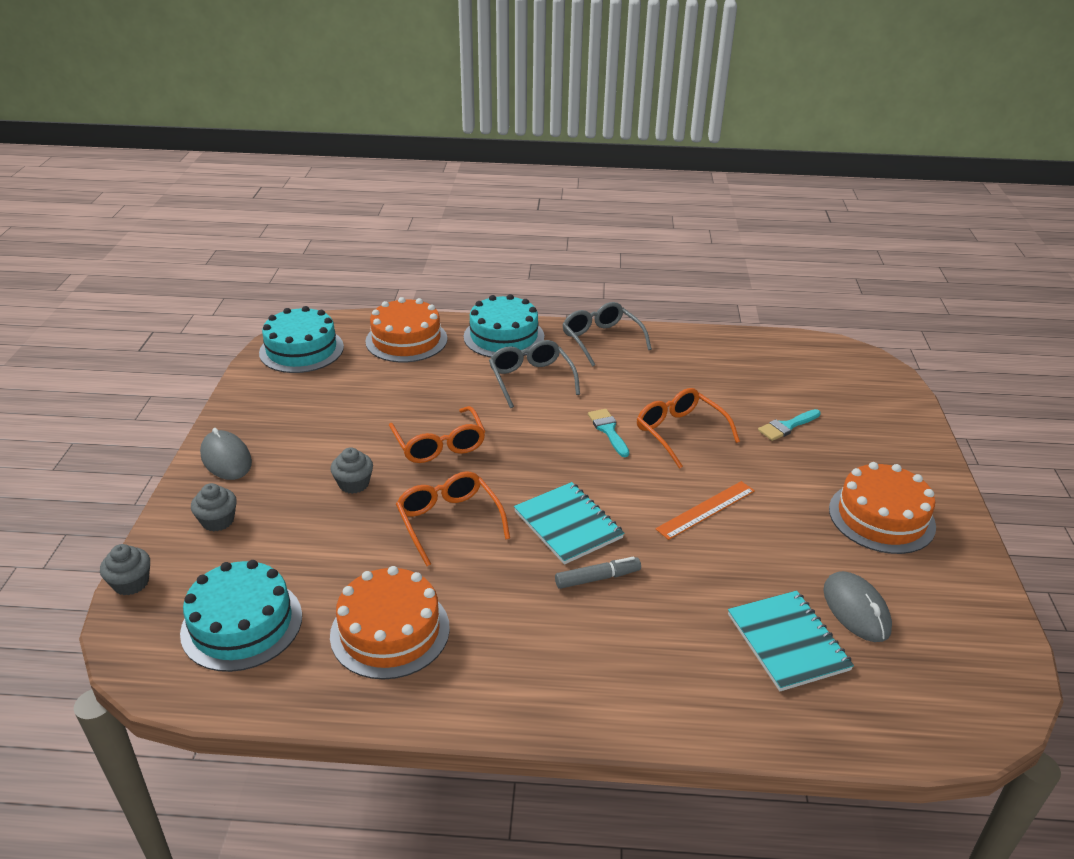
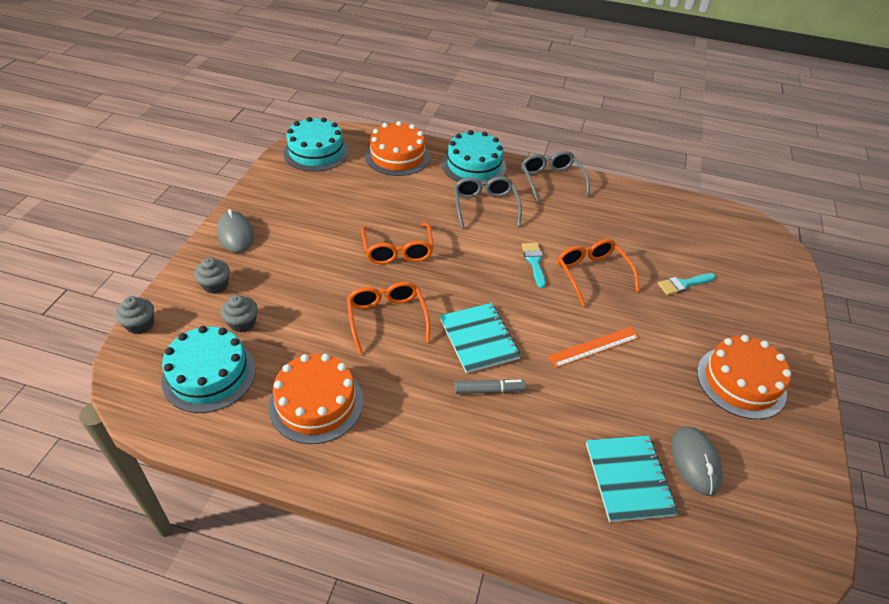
camera: 10 degrees right, 10 degrees up
(354, 484) = (323, 272): grey cupcake -> grey cupcake (242, 323)

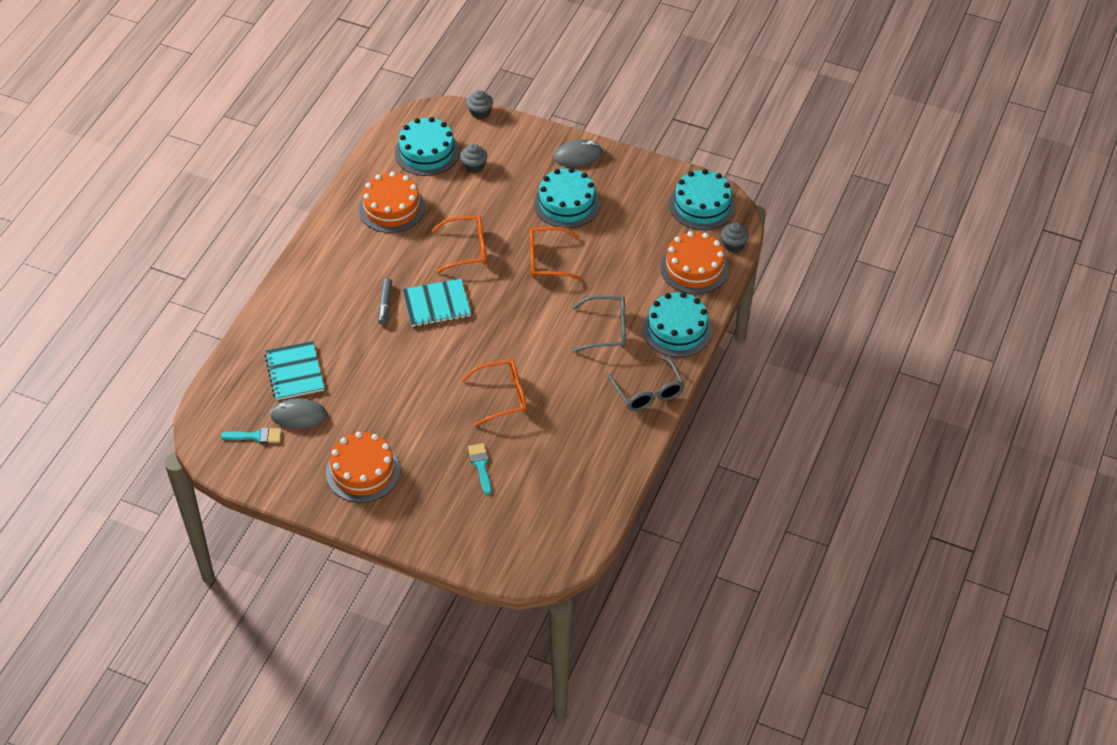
camera: 100 degrees right, 5 degrees up
(215, 285) = (517, 148): grey cupcake -> grey cupcake (733, 244)
(311, 240) = (566, 203): none -> turquoise cake
(534, 262) = (523, 356): turquoise brush -> turquoise brush (256, 436)
(551, 181) = (648, 392): grey glasses -> grey glasses turned 75 degrees clockwise
(594, 347) = (416, 379): orange ruler -> none
(628, 479) = (294, 372): turquoise notebook -> turquoise notebook turned 75 degrees clockwise

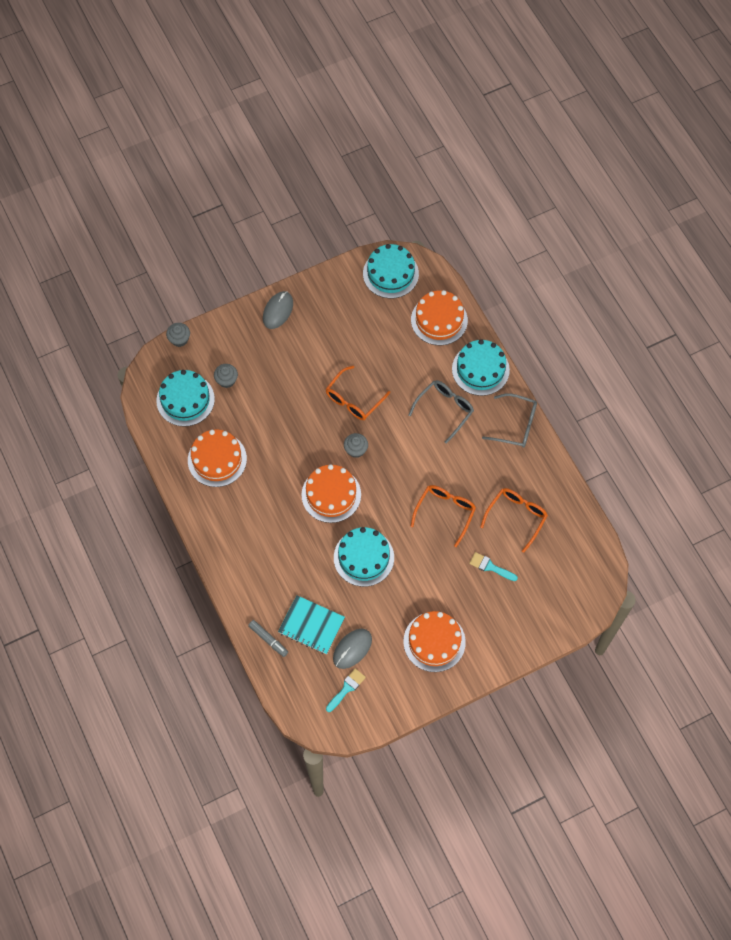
camera: 50 degrees left, 15 degrees up
(385, 304) = (302, 526): grey marker -> grey marker (268, 639)
(436, 304) = (331, 495): turquoise notebook -> orange cake
(467, 249) = (299, 440): orange glasses -> orange glasses (516, 517)
(566, 203) = (314, 350): turquoise cake -> turquoise cake (363, 557)
(733, 244) = (440, 283): grey cupcake -> grey cupcake (356, 450)

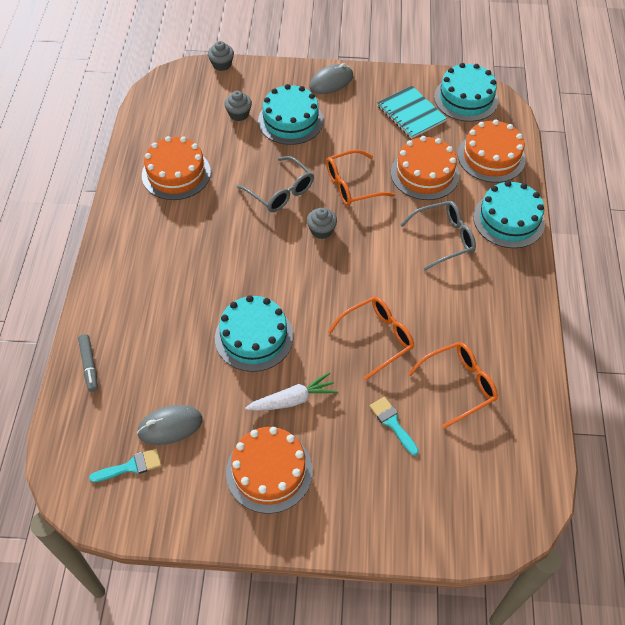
camera: 30 degrees right, 10 degrees down
(185, 400) = (187, 112): turquoise cake -> turquoise cake (290, 121)
(311, 625) = (145, 376): turquoise notebook -> turquoise notebook (411, 113)
(331, 495) = (264, 259): orange cake -> orange cake (424, 174)
(418, 587) = (292, 400): none -> white carrot
(516, 425) = (517, 290): grey glasses -> grey glasses (280, 192)

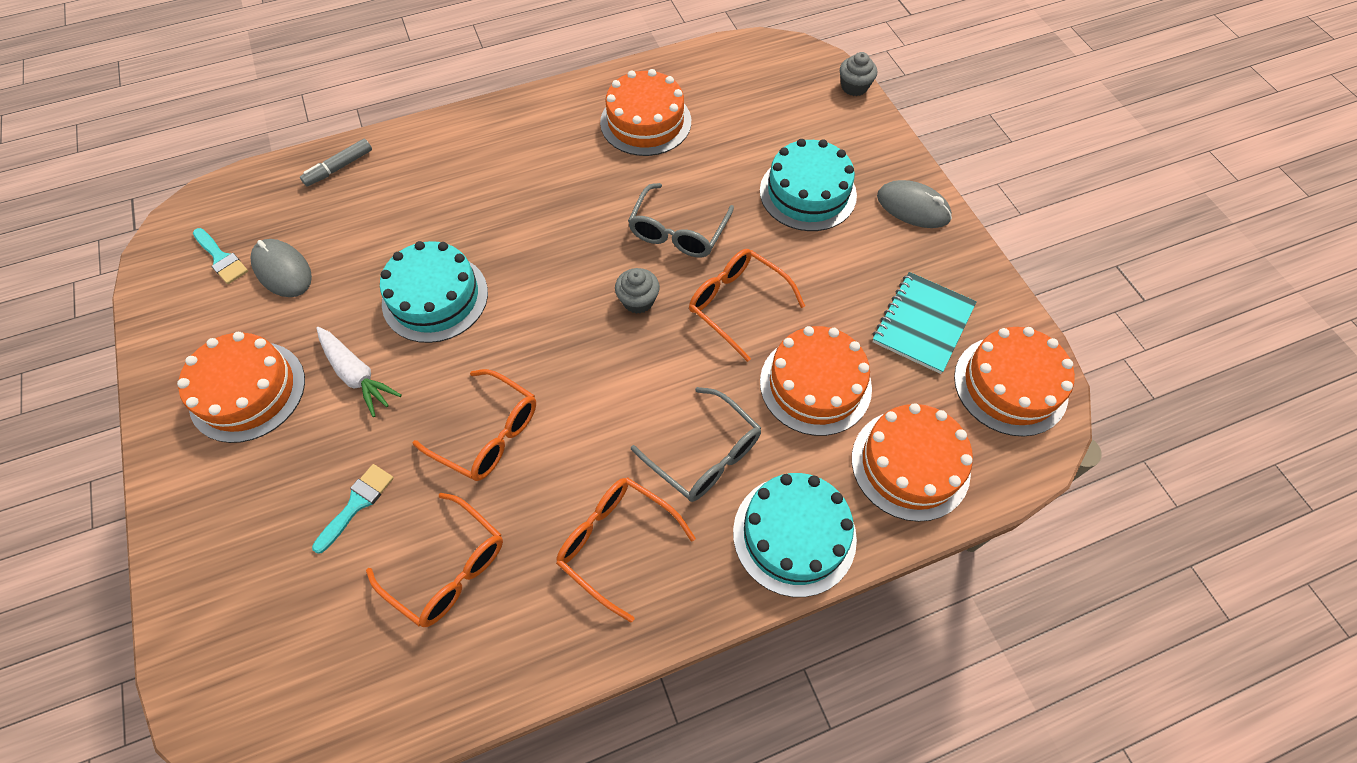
camera: 65 degrees right, 5 degrees up
(239, 114) = (781, 138): grey cupcake -> none
(466, 98) = (1010, 385): turquoise cake -> orange cake
(479, 298) = (616, 543): none -> orange glasses

